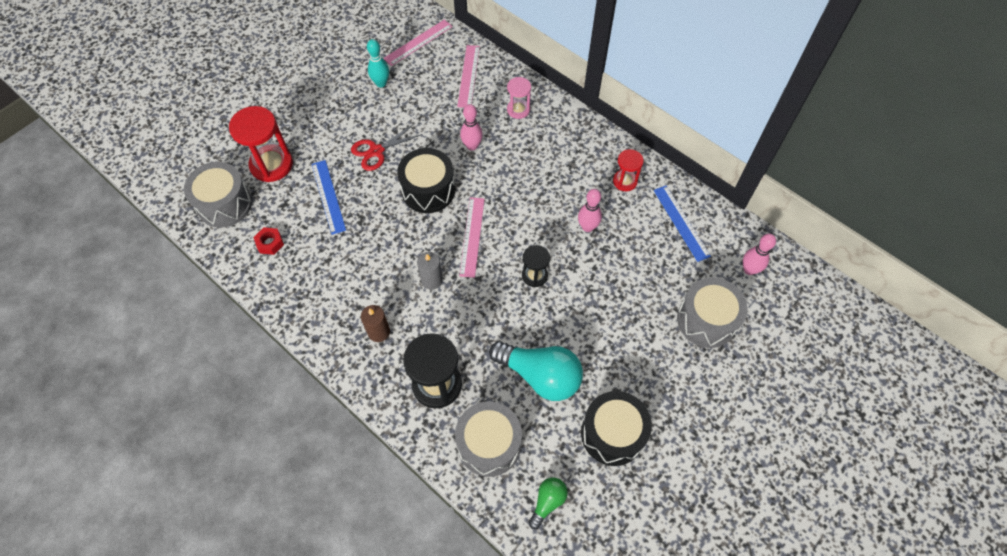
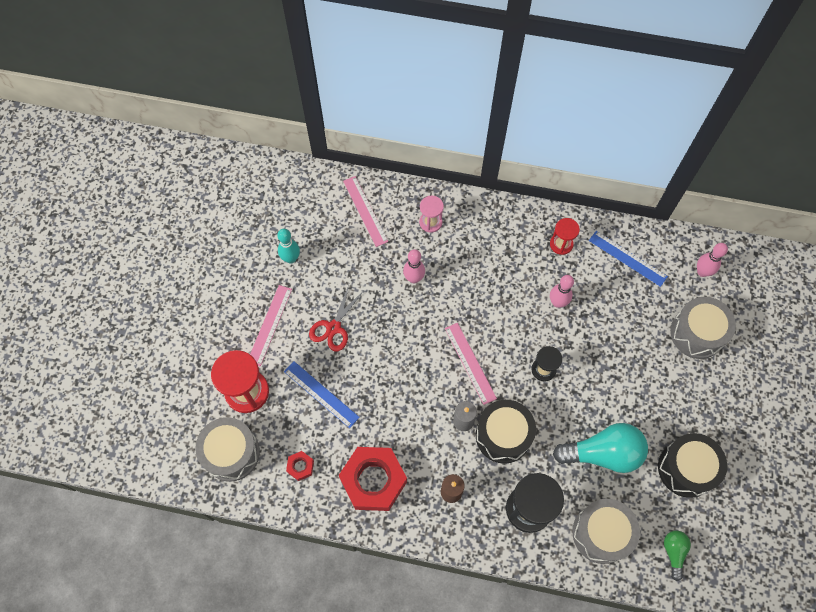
camera: 30 degrees left, 5 degrees up
(320, 286) = (373, 481): none -> red nut
(418, 42) = (296, 199): pink ruler -> pink ruler (270, 325)
(428, 190) = (404, 340): black drum -> black drum (503, 435)

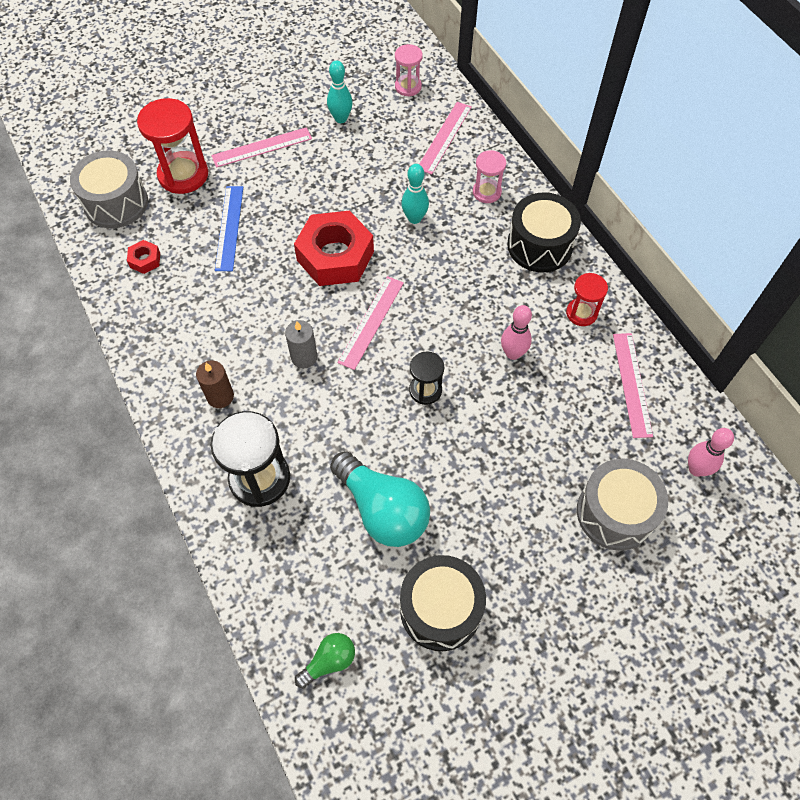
camera: 50 degrees right, 5 degrees down
(302, 198) = (408, 87): none -> pink hourglass
(333, 327) = (303, 193): red scissors -> none
(373, 481) = (178, 324): red nut -> red nut (335, 256)
(414, 278) = (414, 218): pink bowling pin -> turquoise bowling pin
(503, 435) = (319, 402): black drum -> black drum (540, 245)
(601, 533) = (289, 568): grey drum -> none
(627, 258) = (632, 384): blue ruler -> pink ruler

